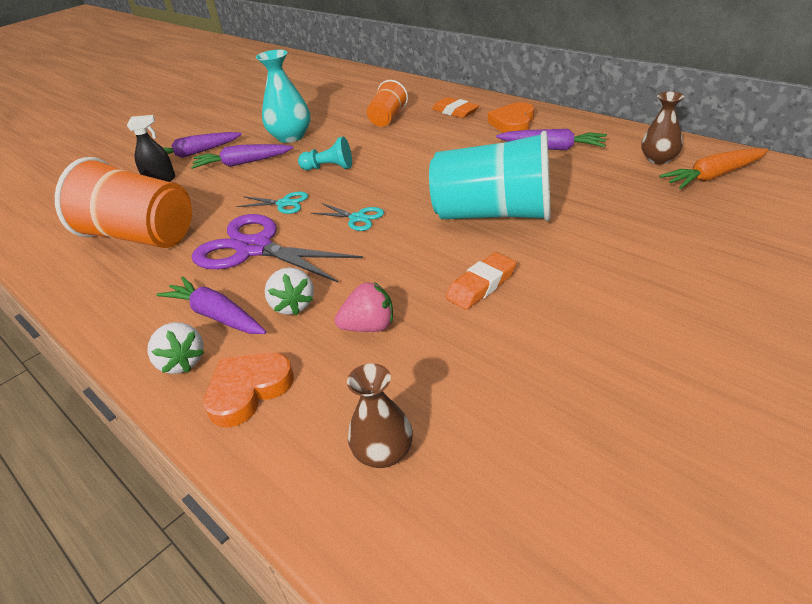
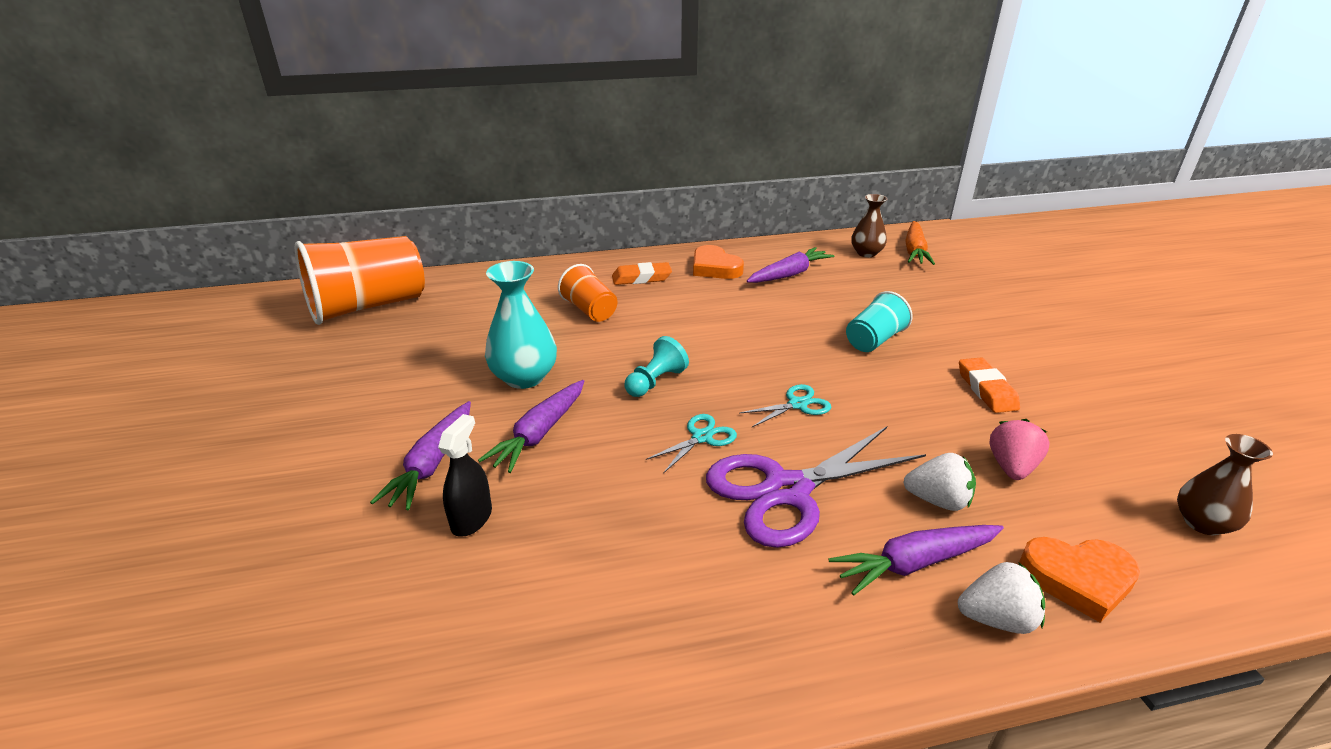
camera: 60 degrees left, 5 degrees down
(141, 236) = (635, 582): orange cup -> orange cup (368, 306)
(248, 390) = (1078, 579): orange heart -> orange heart turned 75 degrees counterclockwise
(493, 214) = (874, 340): turquoise cup -> turquoise cup, size x0.53

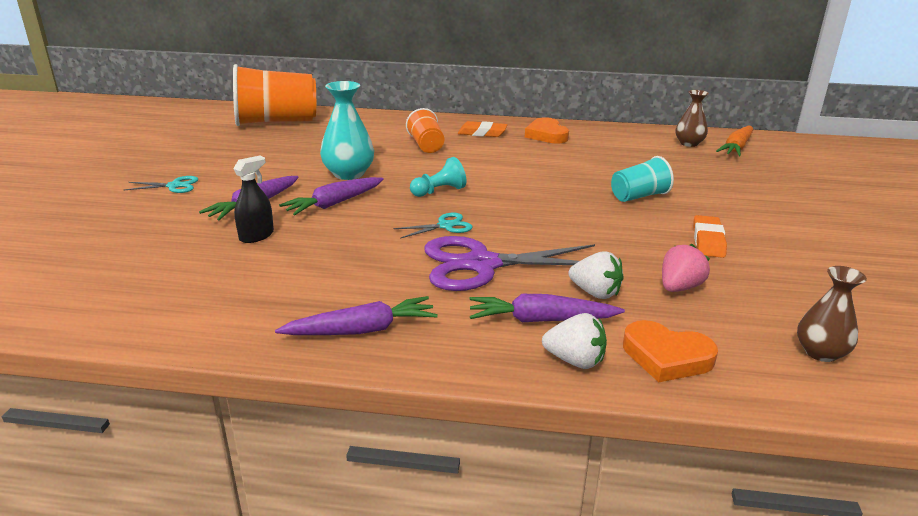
camera: 20 degrees right, 5 degrees down
(789, 274) = (606, 147): purple carrot -> purple carrot (362, 330)
(797, 404) = (536, 222): turquoise scissors -> turquoise scissors (174, 186)

